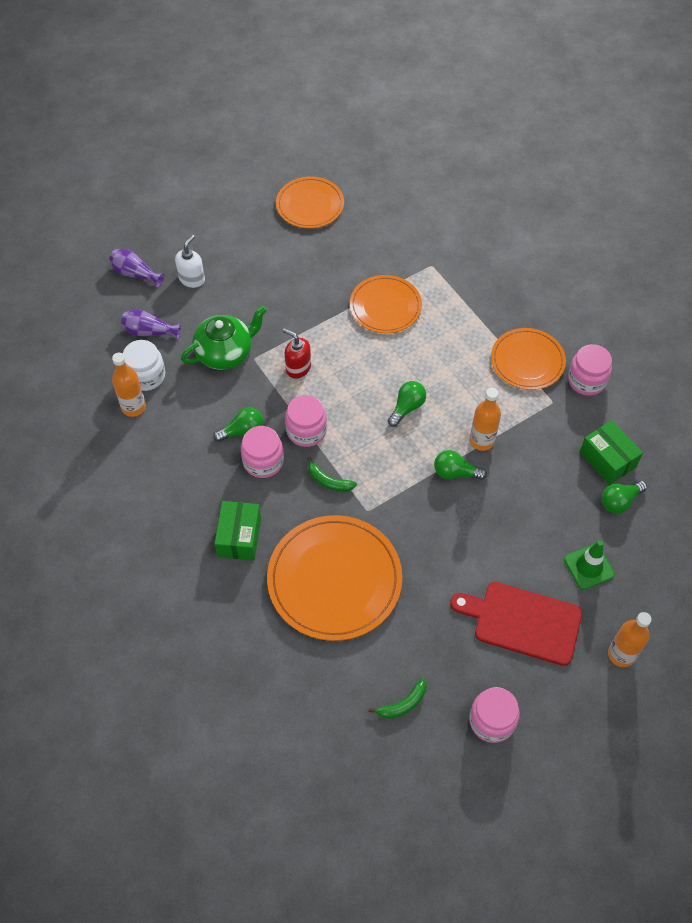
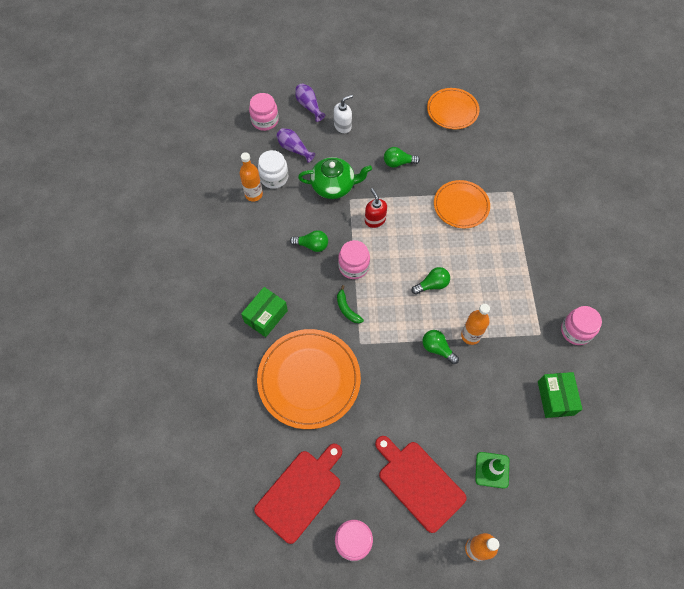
camera: 30 degrees right, 5 degrees up
(263, 461) = (312, 273): pink jar -> pink jar (265, 121)
(403, 704) = (300, 492): green banana -> red cutting board
(527, 361) = (540, 294): orange plate -> none
(620, 501) = (545, 434): green light bulb -> green light bulb (398, 163)

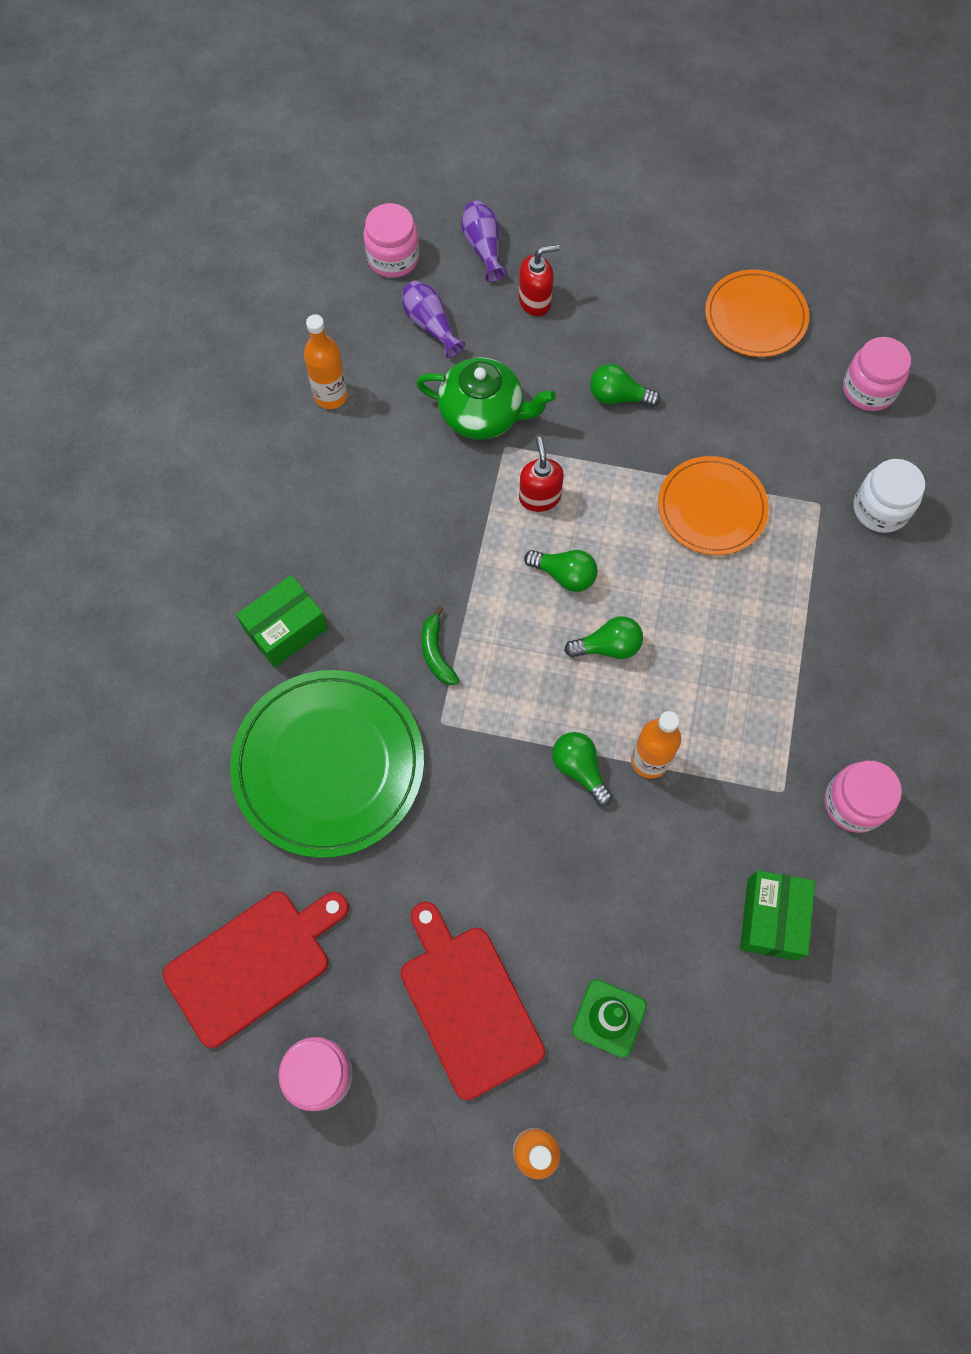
camera: 15 degrees right, 5 degrees up
(274, 177) = (377, 372): white jar -> white jar (880, 509)
(309, 379) = (328, 764): orange plate -> green plate
(312, 245) = (408, 517): green light bulb -> green light bulb (564, 575)
(343, 126) = (535, 301): white soap dispenser -> red soap dispenser
(353, 266) = (473, 576): pink jar -> pink jar (868, 389)

